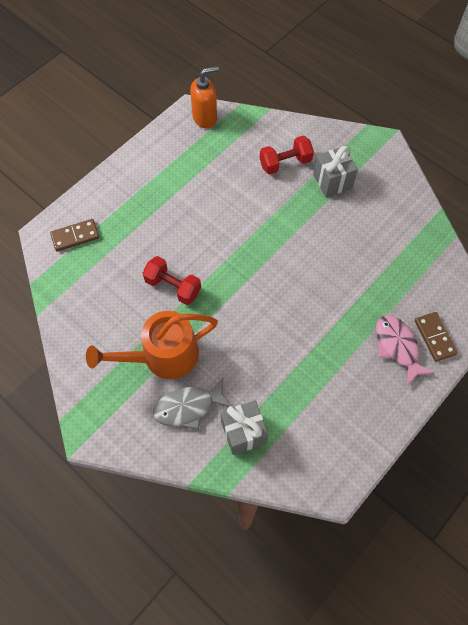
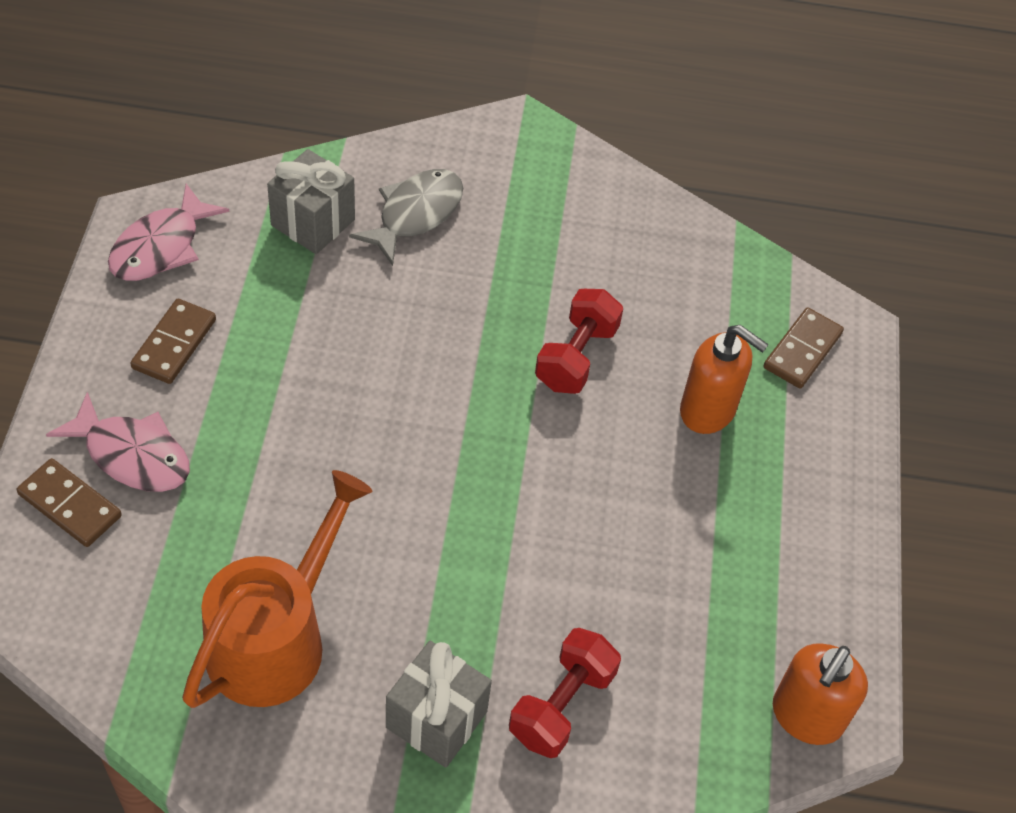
camera: 140 degrees right, 10 degrees down
(139, 233) = (708, 410): none -> orange soap dispenser
(163, 356) = (506, 257): orange watering can -> orange watering can (275, 638)
(173, 287) = (576, 357): red dumbbell -> red dumbbell turned 60 degrees counterclockwise
(330, 461) = (161, 247): none -> pink fish
(351, 396) = (174, 344): none -> brown domino

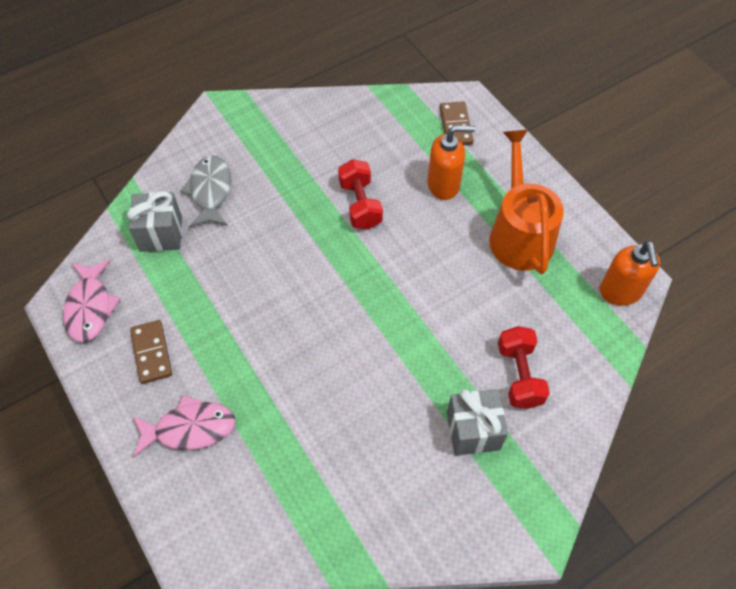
camera: 35 degrees left, 5 degrees up
(70, 505) = (183, 482): brown domino -> none
(275, 638) = (359, 459): orange watering can -> orange watering can (519, 234)

